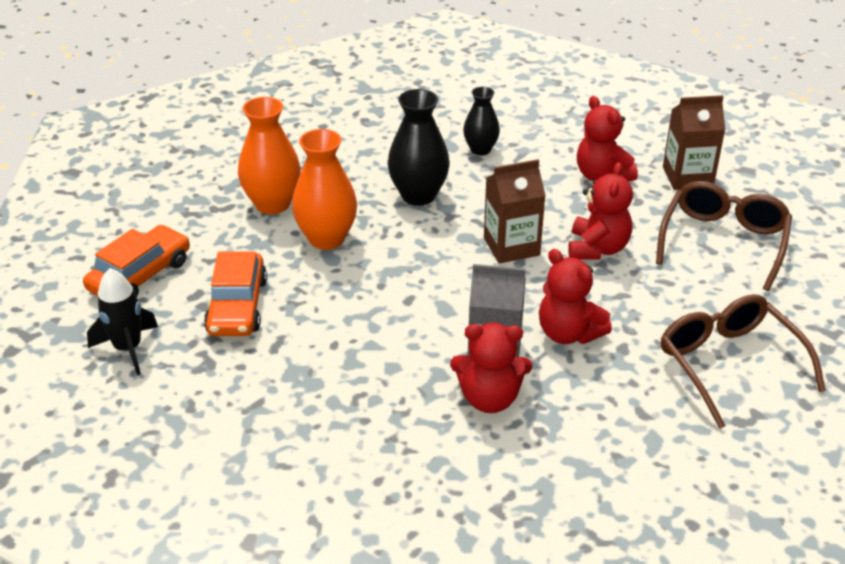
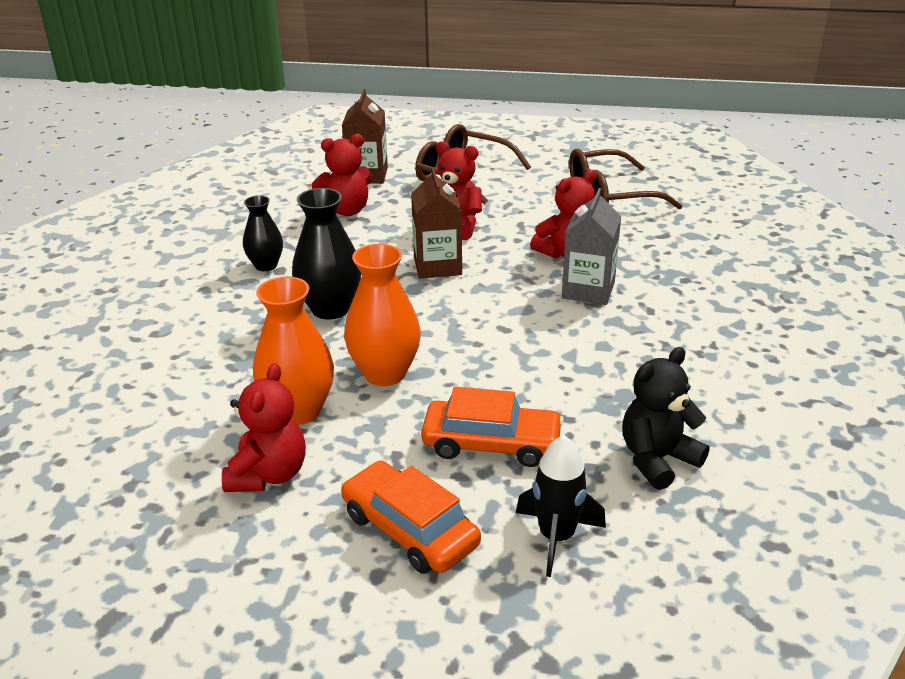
camera: 80 degrees left, 5 degrees down
(220, 405) = (657, 459): none -> black teddy bear
(489, 399) = (647, 298): red teddy bear -> red teddy bear (268, 474)

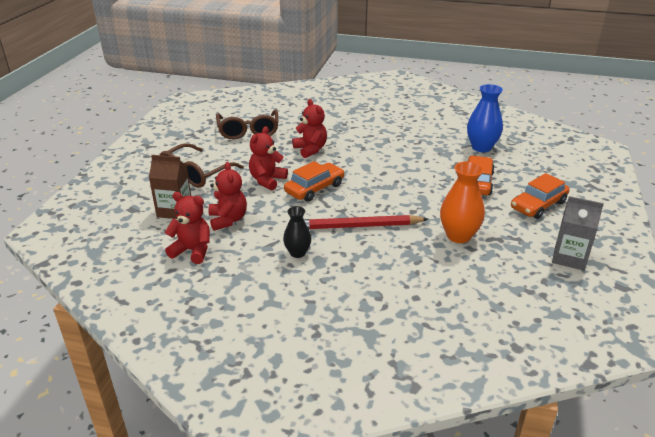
camera: 85 degrees left, 0 degrees up
(268, 474) = (511, 244): red teddy bear -> red teddy bear (192, 251)
(330, 309) = (357, 226): black vase -> red pencil
(385, 373) = (424, 208): orange vase -> none
(437, 266) = (314, 188): brown carton -> orange car
(556, 537) = (532, 172): black rocket -> none
(588, 290) = (350, 148): grey carton -> grey carton (569, 258)
(657, 459) = (481, 147): black teddy bear -> blue vase

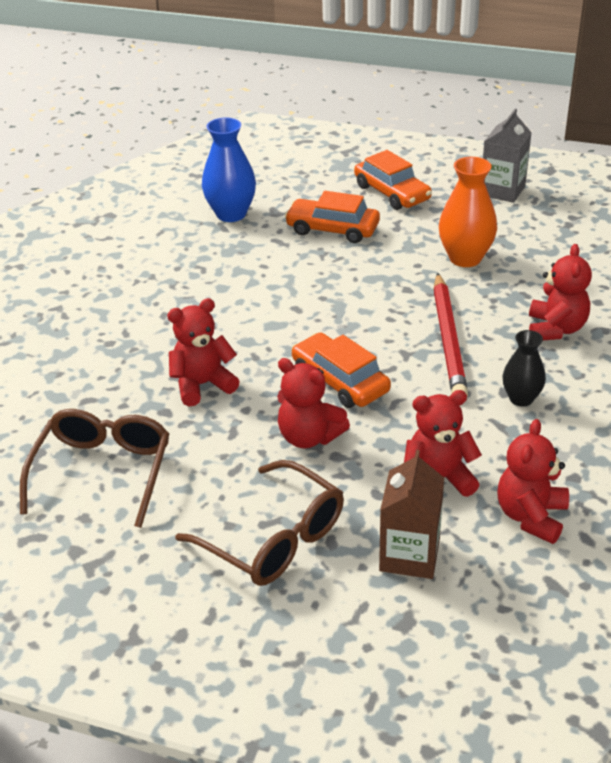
camera: 85 degrees left, 5 degrees up
(248, 131) = (103, 471): brown glasses -> brown glasses turned 75 degrees counterclockwise
(376, 273) = (555, 329): none -> red teddy bear

